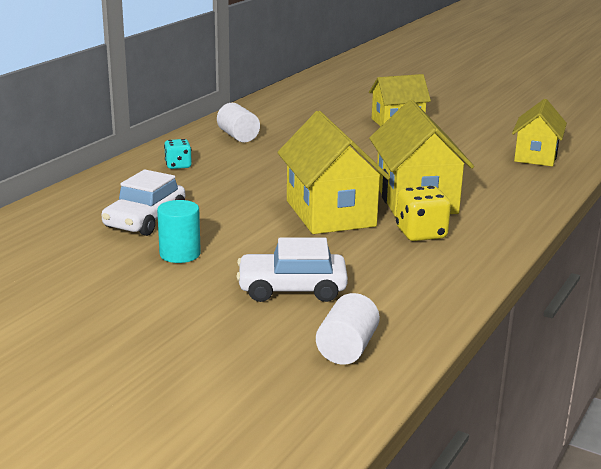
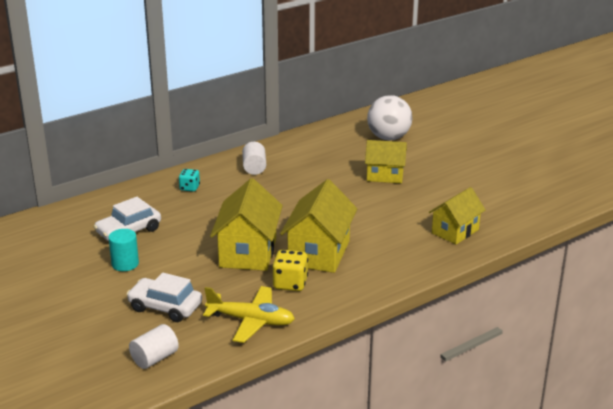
camera: 25 degrees right, 5 degrees up
(359, 92) = (388, 138): none -> white ball
(422, 280) = (251, 321): none -> yellow plane

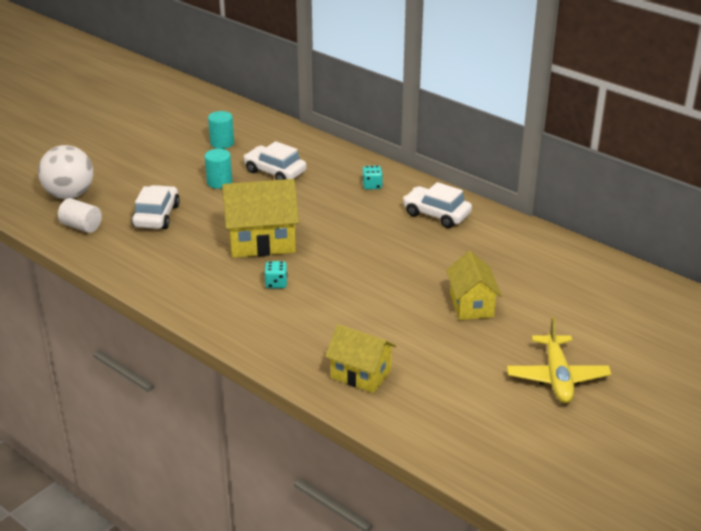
camera: 75 degrees right, 5 degrees up
(45, 254) = (222, 143): none -> turquoise cylinder
(251, 321) = (144, 264): yellow plane -> yellow plane (557, 377)
(254, 168) = (436, 214): white cylinder -> white car
(290, 283) = (213, 275): yellow dice -> none
(319, 253) = (276, 283): yellow house -> turquoise dice
(388, 138) = (576, 295): white ball -> white ball (69, 195)

